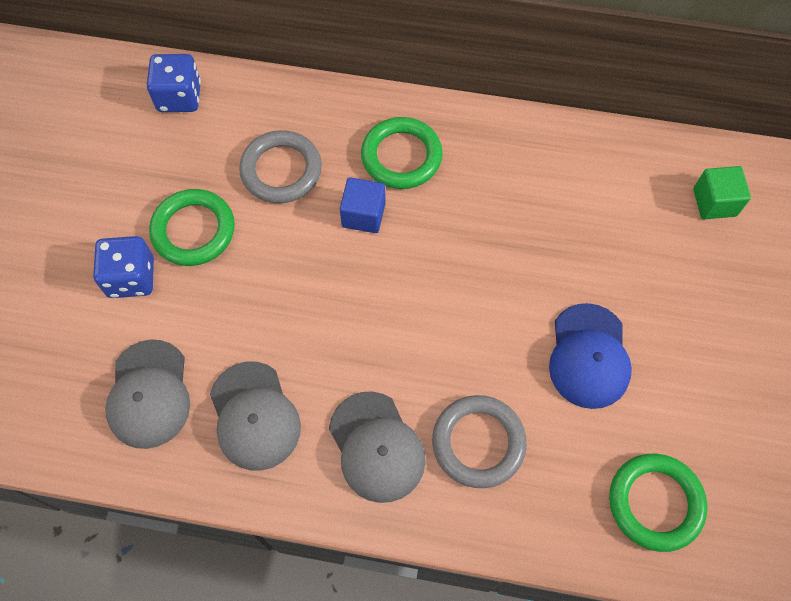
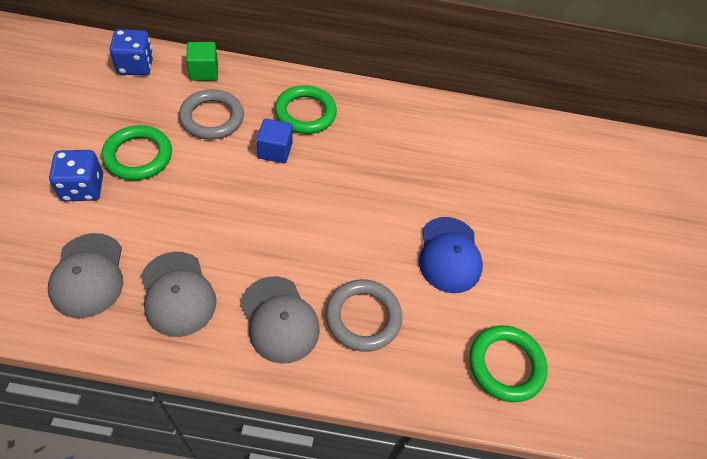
camera: 10 degrees left, 10 degrees down
(714, 202) = (537, 153): green cube -> green cube (204, 72)

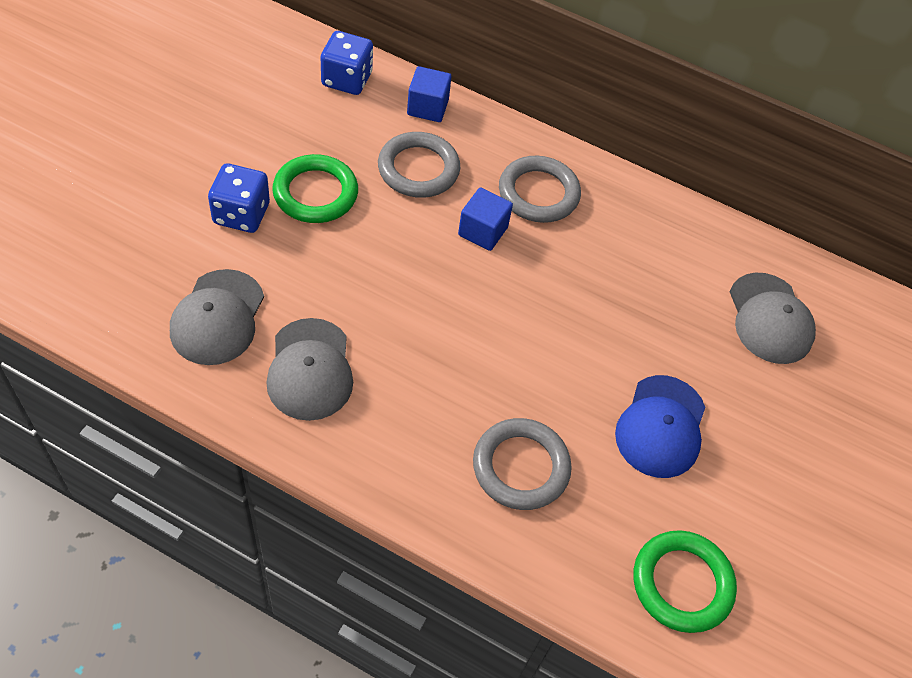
camera: 20 degrees right, 0 degrees up
(204, 72) = (427, 107): green cube -> blue cube
(279, 319) = (418, 436): grey cap -> grey cap (770, 318)
(305, 113) = (538, 193): green ring -> grey ring

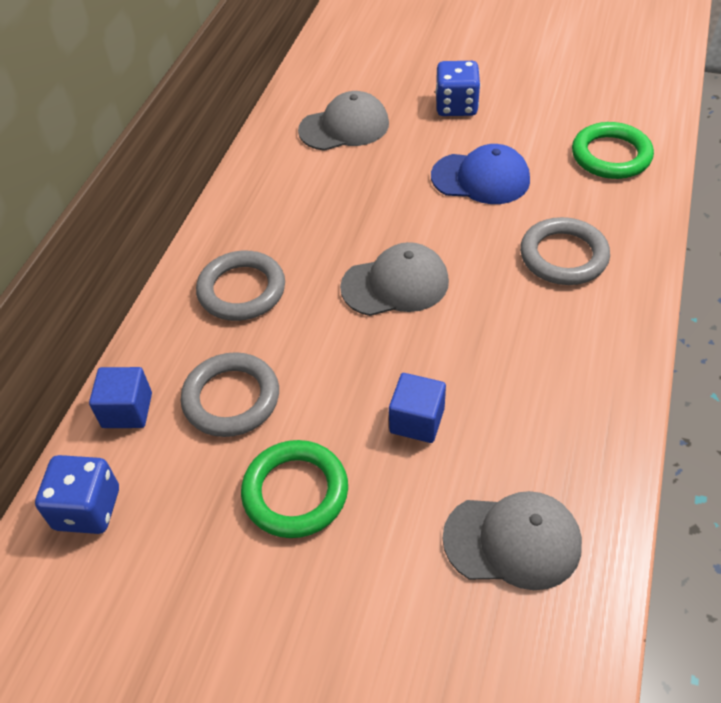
camera: 90 degrees left, 5 degrees down
(241, 214) = (352, 565): blue dice -> blue dice (456, 106)
(310, 369) = (539, 432): grey cap -> grey cap (395, 284)
(483, 231) = (307, 326): blue cube -> blue cube (417, 420)

